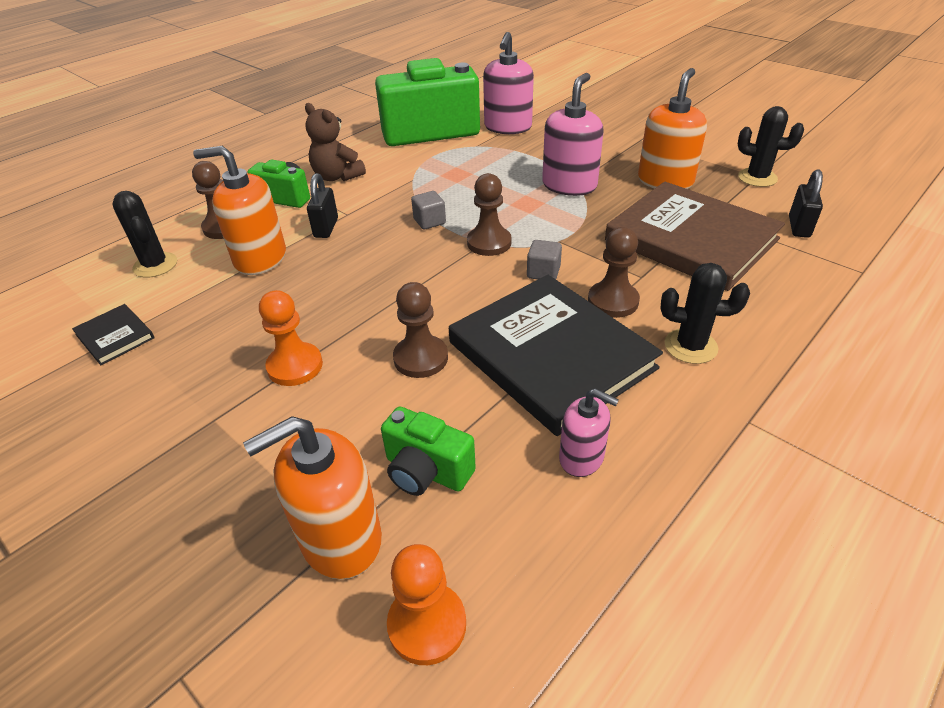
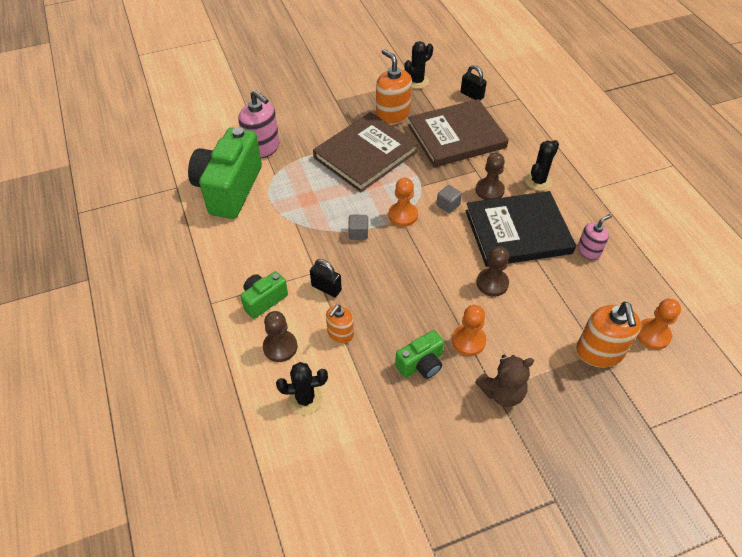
camera: 65 degrees left, 10 degrees up
(115, 336) = (383, 433): black book -> none
(260, 258) = (340, 334): orange soap dispenser -> orange soap dispenser, size x0.59
(337, 176) = (256, 262): brown teddy bear -> brown teddy bear (502, 392)
(426, 471) = (573, 308): green camera -> green camera (421, 364)
(489, 243) = (403, 215): brown pawn -> orange pawn
(569, 185) = (365, 154): pink soap dispenser -> brown book

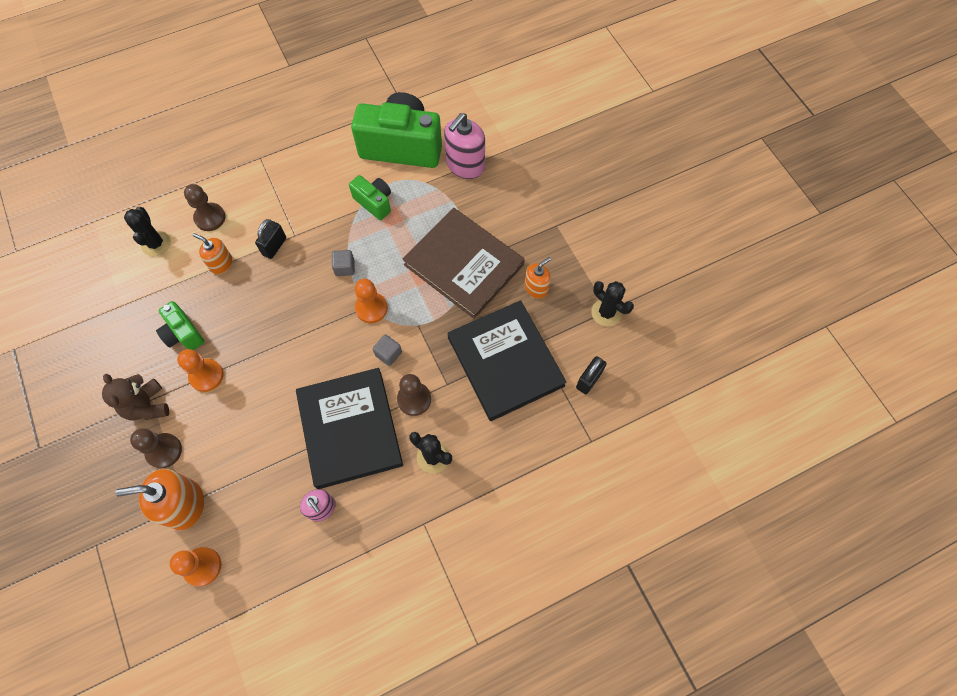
camera: 85 degrees right, 15 degrees up
(263, 300) = (261, 197): green camera -> green camera (374, 202)
(392, 115) = (536, 288): orange soap dispenser -> orange soap dispenser, size x0.59
(456, 136) = (505, 362): brown book -> black book
(492, 283) = (277, 399): brown pawn -> brown pawn (164, 451)

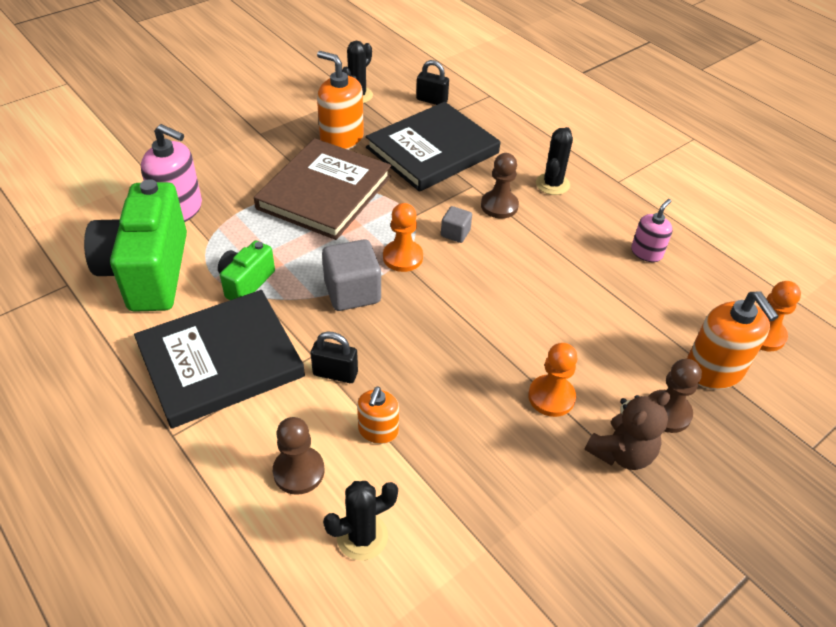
camera: 105 degrees left, 20 degrees down
(183, 334) = (503, 444): green camera -> none
(345, 268) = (352, 292): grey cube -> grey cube, size x1.86
(349, 429) = (554, 248): black book -> black book (220, 361)
(536, 288) = (341, 139): orange soap dispenser -> orange soap dispenser, size x1.68

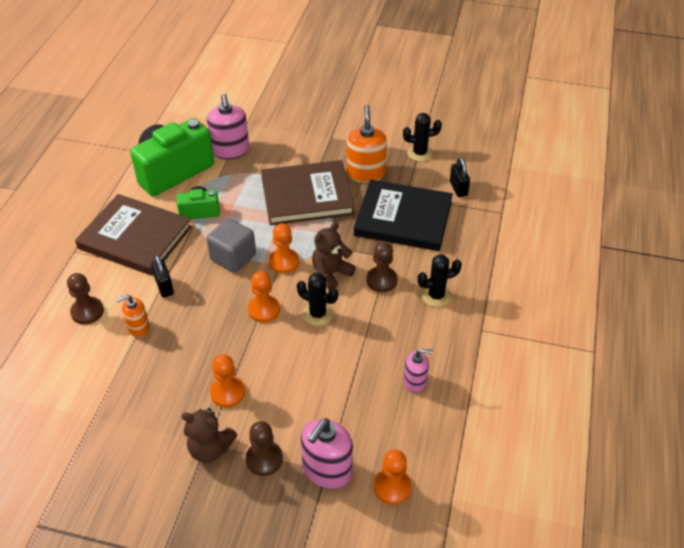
camera: 55 degrees right, 0 degrees up
(220, 361) = (135, 238): black book -> brown book
(362, 536) = (65, 360): black cactus -> black cactus (318, 314)
(455, 233) = (331, 273): grey cube -> brown teddy bear
(456, 307) = (264, 310): none -> orange pawn
(713, 370) = (327, 470): orange soap dispenser -> pink soap dispenser

